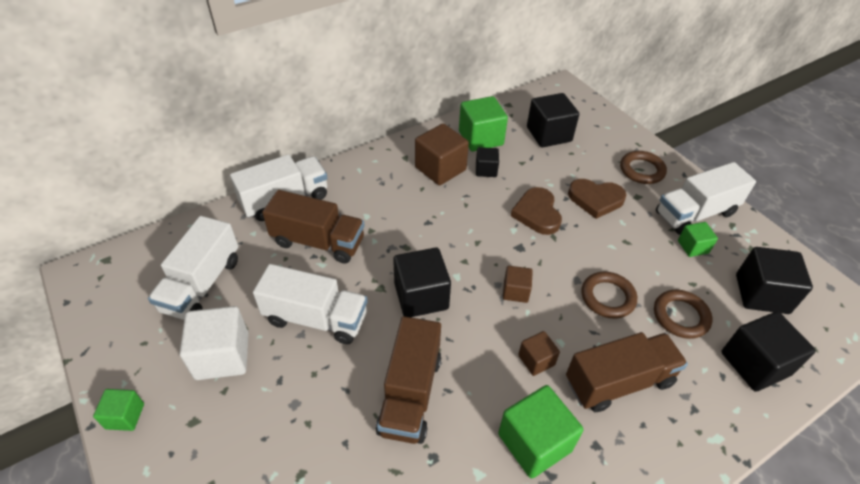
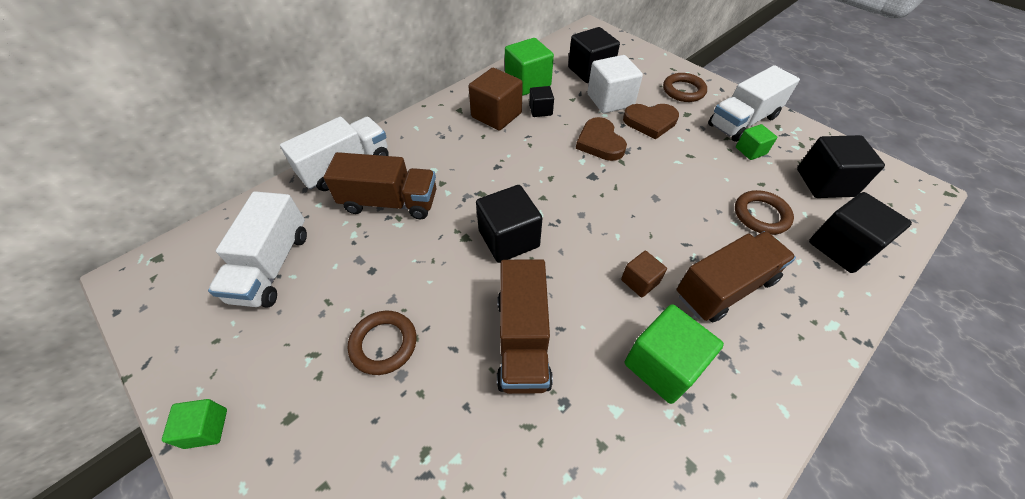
camera: 10 degrees left, 5 degrees up
(222, 356) = (309, 338): white cube -> white cube (610, 100)
(316, 318) = (404, 280): white truck -> none
(515, 291) = (600, 218): brown cube -> none
(607, 297) = (689, 209): brown ring -> brown ring (384, 344)

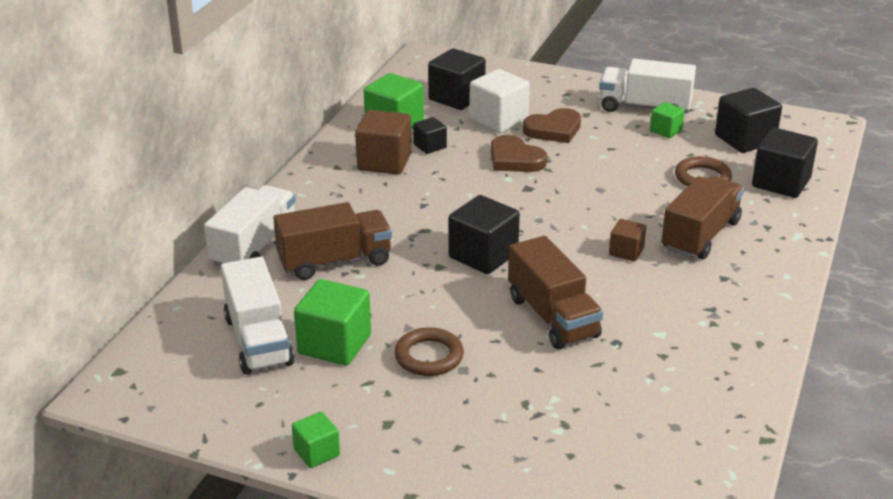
camera: 25 degrees left, 20 degrees down
(662, 365) = (679, 297): green cube -> green cube (334, 344)
(683, 90) = (569, 94): brown ring -> none
(742, 121) = (644, 108): white truck -> white truck turned 75 degrees clockwise

